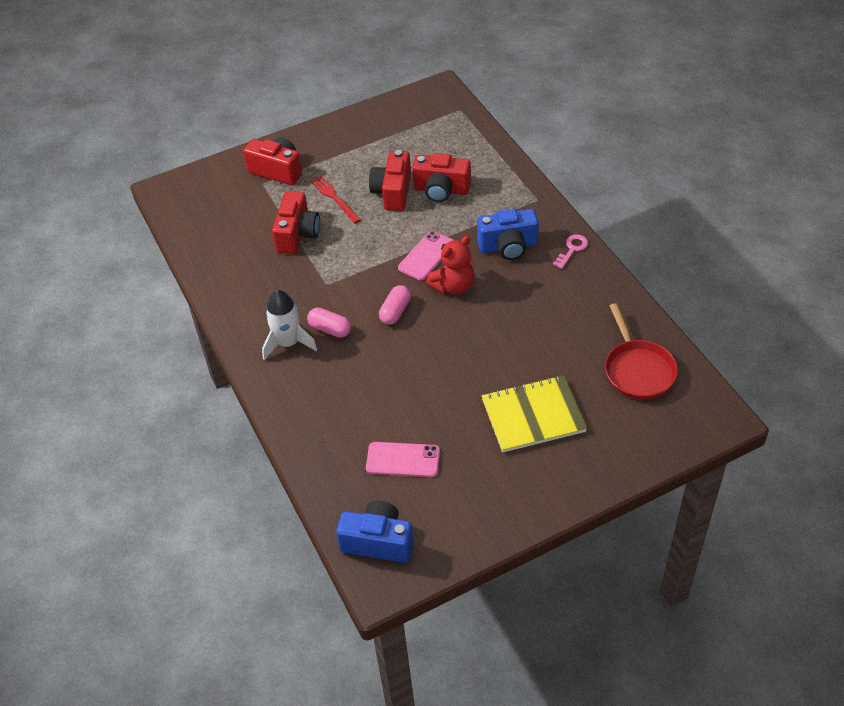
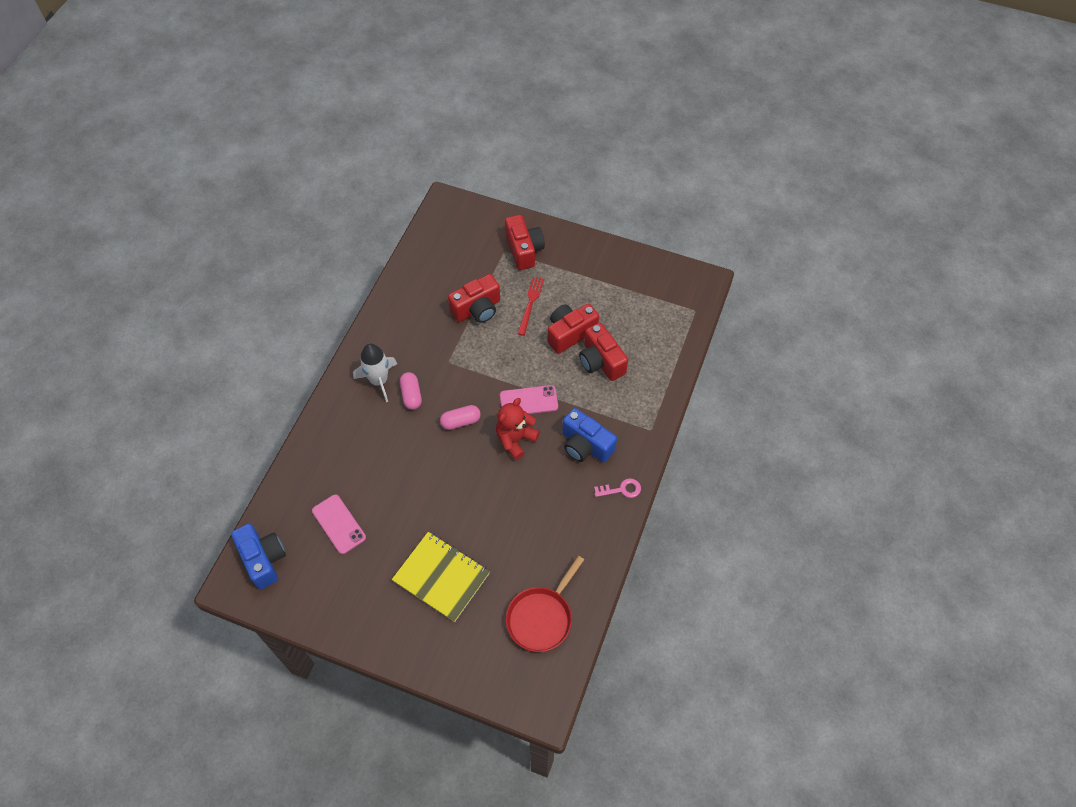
camera: 45 degrees right, 10 degrees up
(453, 286) = (515, 439): red teddy bear -> red teddy bear turned 120 degrees clockwise

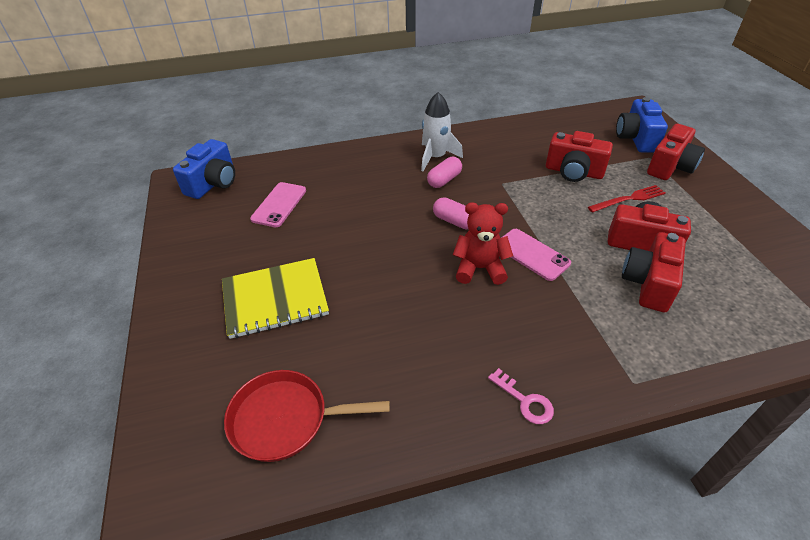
camera: 55 degrees right, 15 degrees down
(441, 577) = (275, 299): yellow notebook -> yellow notebook turned 75 degrees clockwise
(585, 445) = (539, 330): blue camera -> blue camera (636, 139)

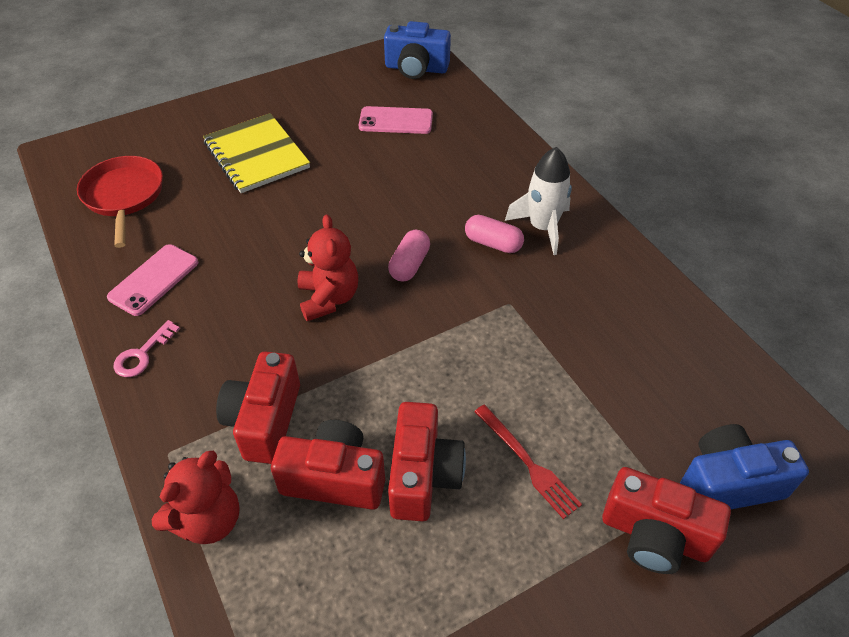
camera: 75 degrees right, 5 degrees up
(532, 254) = (365, 346): pink phone -> pink phone (154, 280)
(573, 172) = (574, 387): red camera -> red camera (264, 420)
(692, 357) = (208, 519): none -> red teddy bear

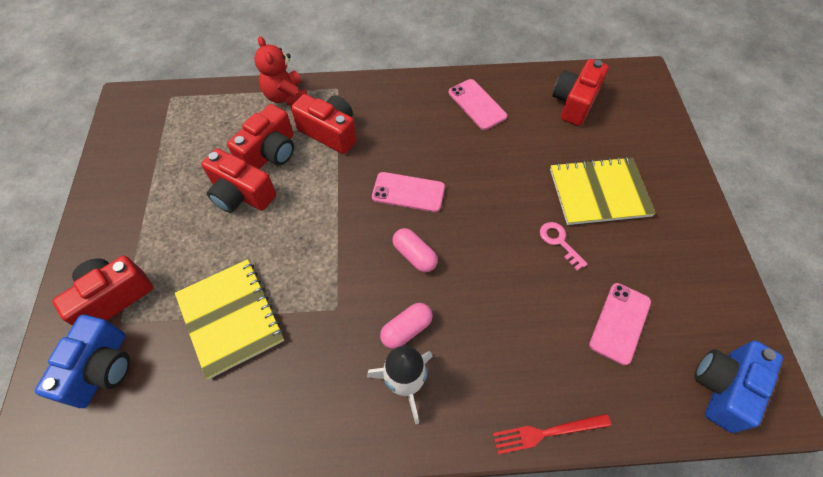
camera: 115 degrees right, 10 degrees up
(124, 196) = (574, 103): red pan -> red camera
(142, 354) = (414, 89): pink key -> pink key (559, 242)
(329, 298) = (408, 192): red teddy bear -> pink phone
(527, 463) = (208, 252): red fork -> red fork (547, 432)
(584, 390) = (230, 318): none -> yellow notebook

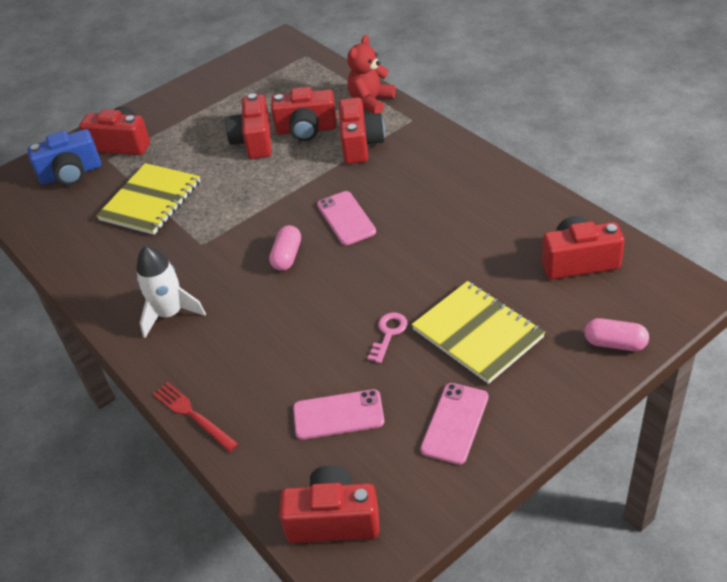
camera: 60 degrees right, 15 degrees down
(406, 330) = (216, 289): pink capsule -> pink capsule (615, 343)
(477, 104) = (493, 202): pink phone -> pink phone (455, 423)
(723, 387) = (333, 520): blue camera -> red camera

